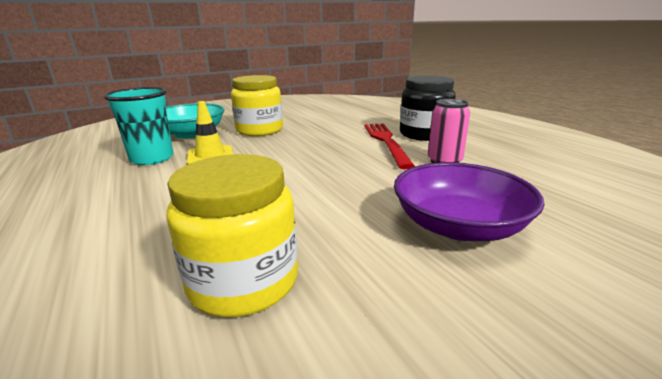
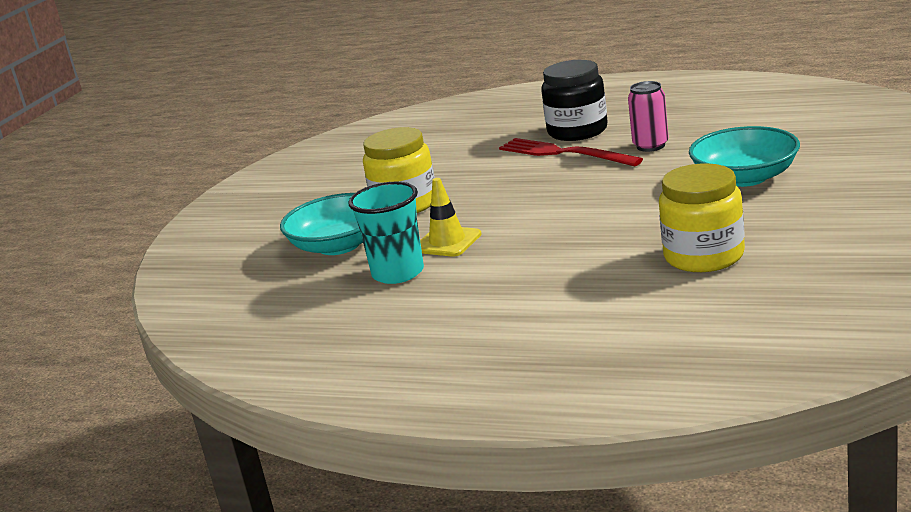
camera: 40 degrees left, 0 degrees up
(458, 226) = (745, 177): purple bowl -> turquoise bowl

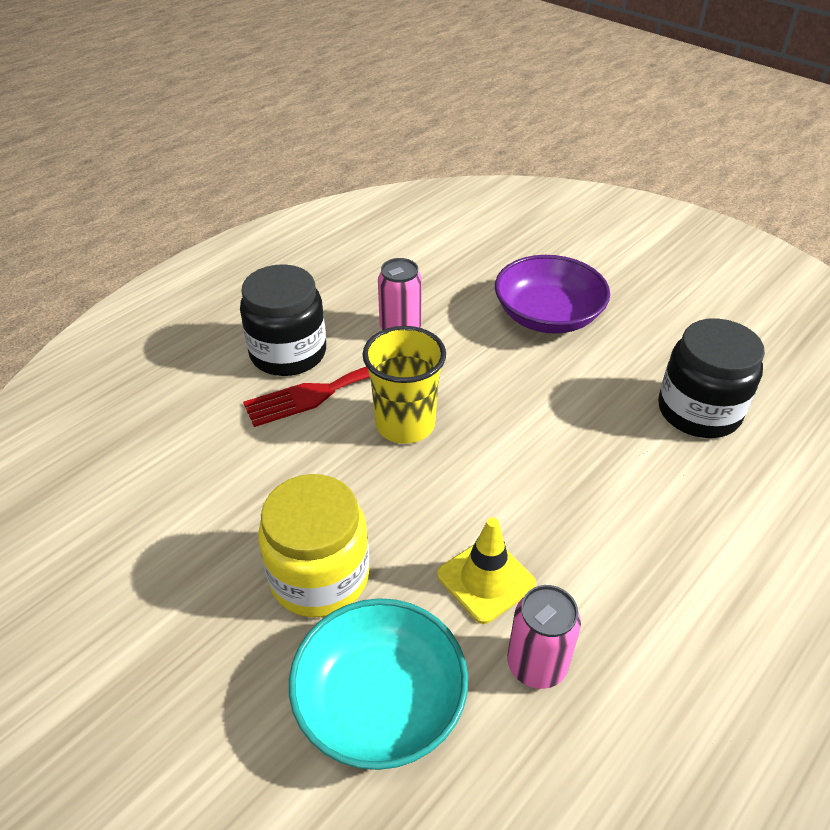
camera: 70 degrees left, 20 degrees up
(398, 273) = (536, 665): turquoise cup -> pink can
(554, 180) = (405, 424): none -> yellow cup
(704, 256) = (698, 411): yellow jar -> black jar
(745, 177) = (547, 316): turquoise bowl -> purple bowl

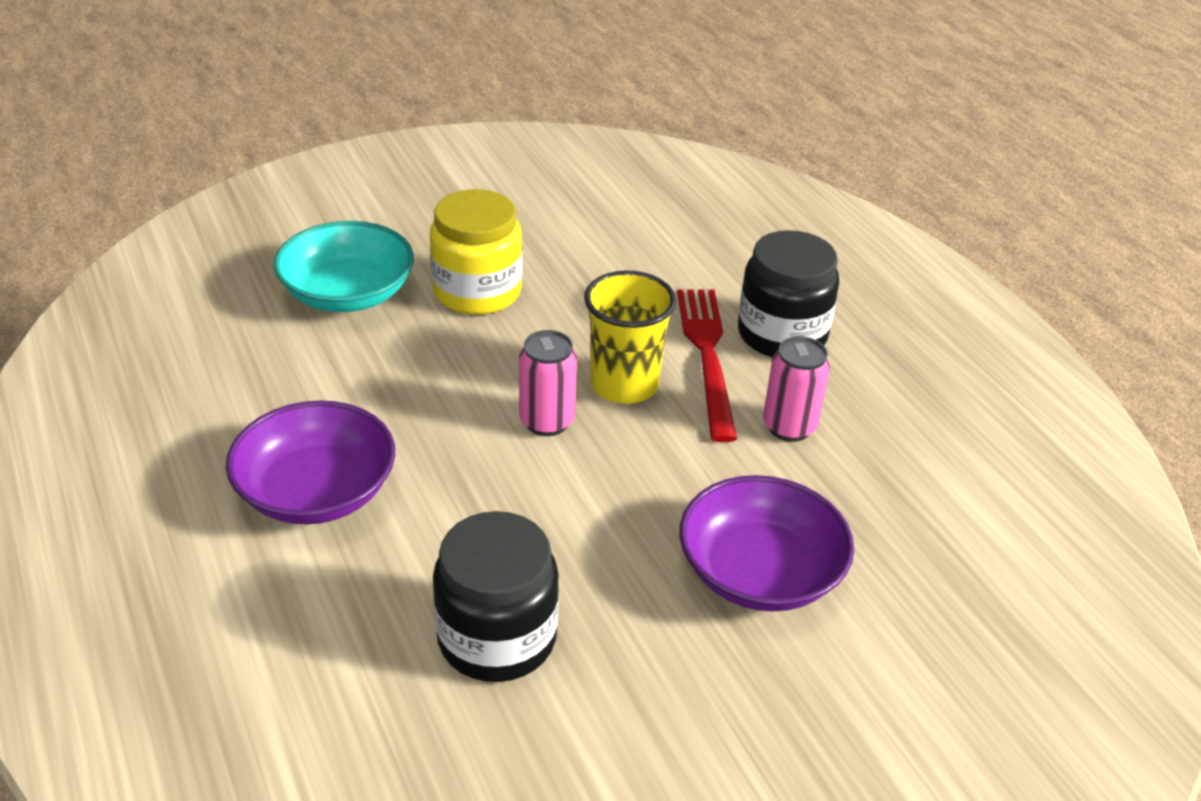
camera: 110 degrees right, 5 degrees down
(486, 579) = (403, 376): yellow traffic cone -> none
(536, 665) = (306, 375): pink can -> pink can (547, 421)
(667, 573) = (316, 491): none -> purple bowl

